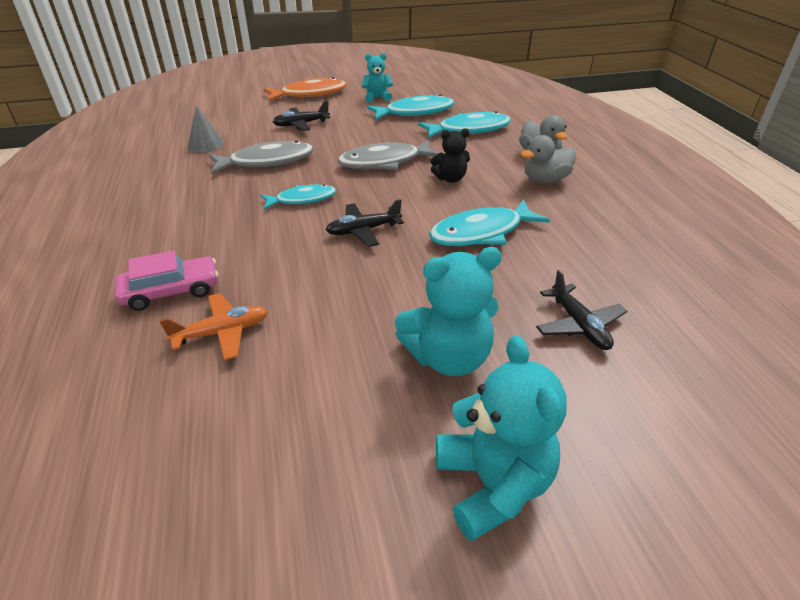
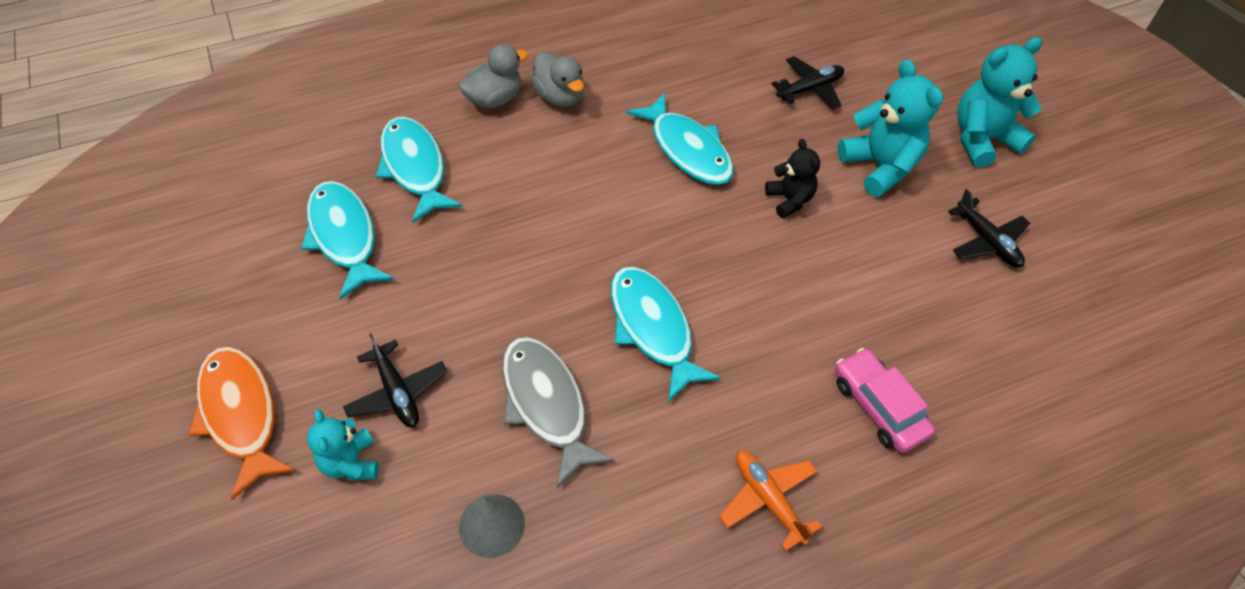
camera: 100 degrees left, 15 degrees up
(222, 332) = (918, 335): orange plane -> orange plane (768, 499)
(302, 199) = (653, 328): turquoise fish -> turquoise fish, size x1.54
(363, 230) = (710, 251): black plane -> black plane (987, 241)
(377, 97) = (271, 298): turquoise teddy bear -> turquoise teddy bear (351, 462)
(385, 162) = (532, 253): grey fish -> none
(450, 179) = (570, 181): black teddy bear -> black teddy bear (789, 200)

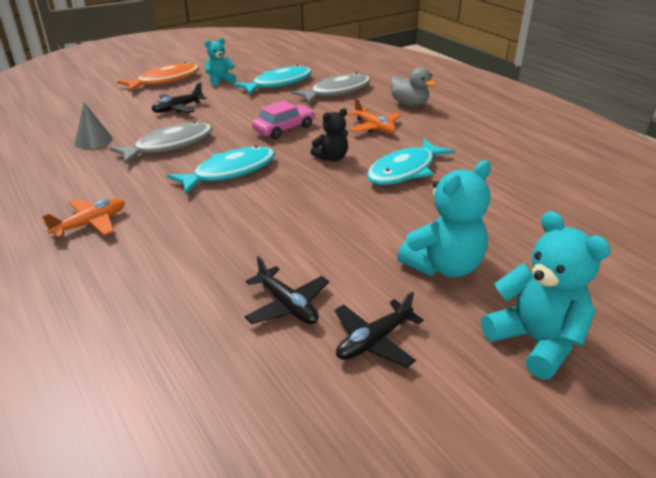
camera: 80 degrees right, 20 degrees down
(351, 462) = (136, 105): turquoise teddy bear -> turquoise teddy bear (220, 81)
(415, 168) = (337, 91): turquoise fish -> grey fish
(560, 97) = (427, 122): grey duck -> none
(560, 151) = (374, 127): none -> orange plane
(789, 200) = (374, 218): black teddy bear -> black teddy bear (331, 158)
(810, 89) = (522, 222): black plane -> black plane (287, 305)
(879, 407) = (164, 271): pink car -> pink car (284, 129)

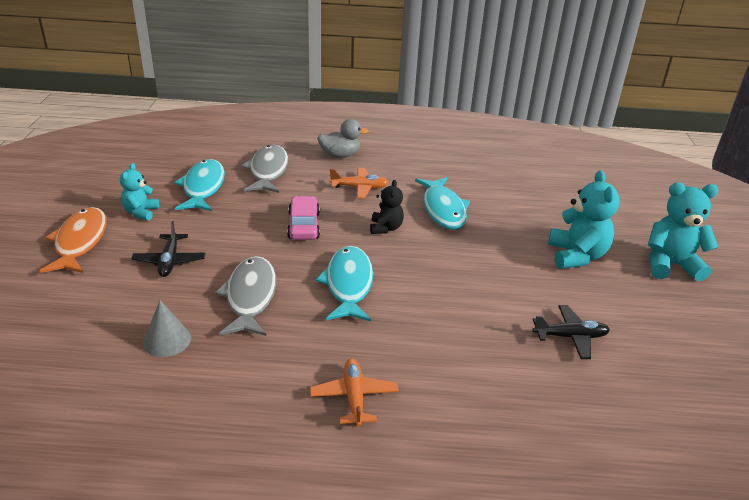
camera: 55 degrees left, 0 degrees up
(374, 341) = (633, 319): black plane -> none

